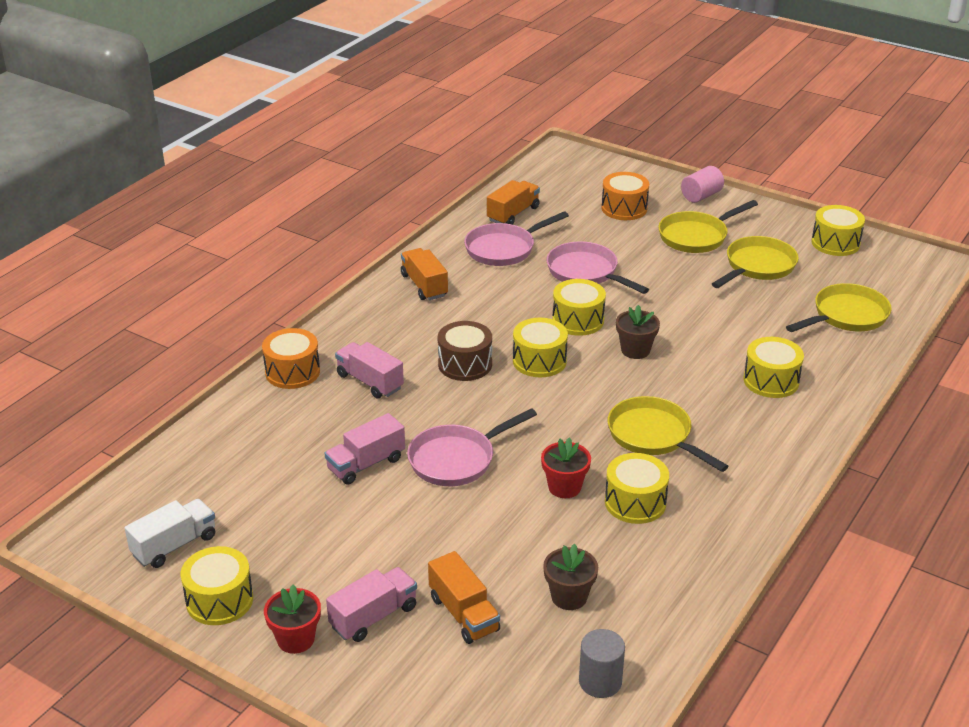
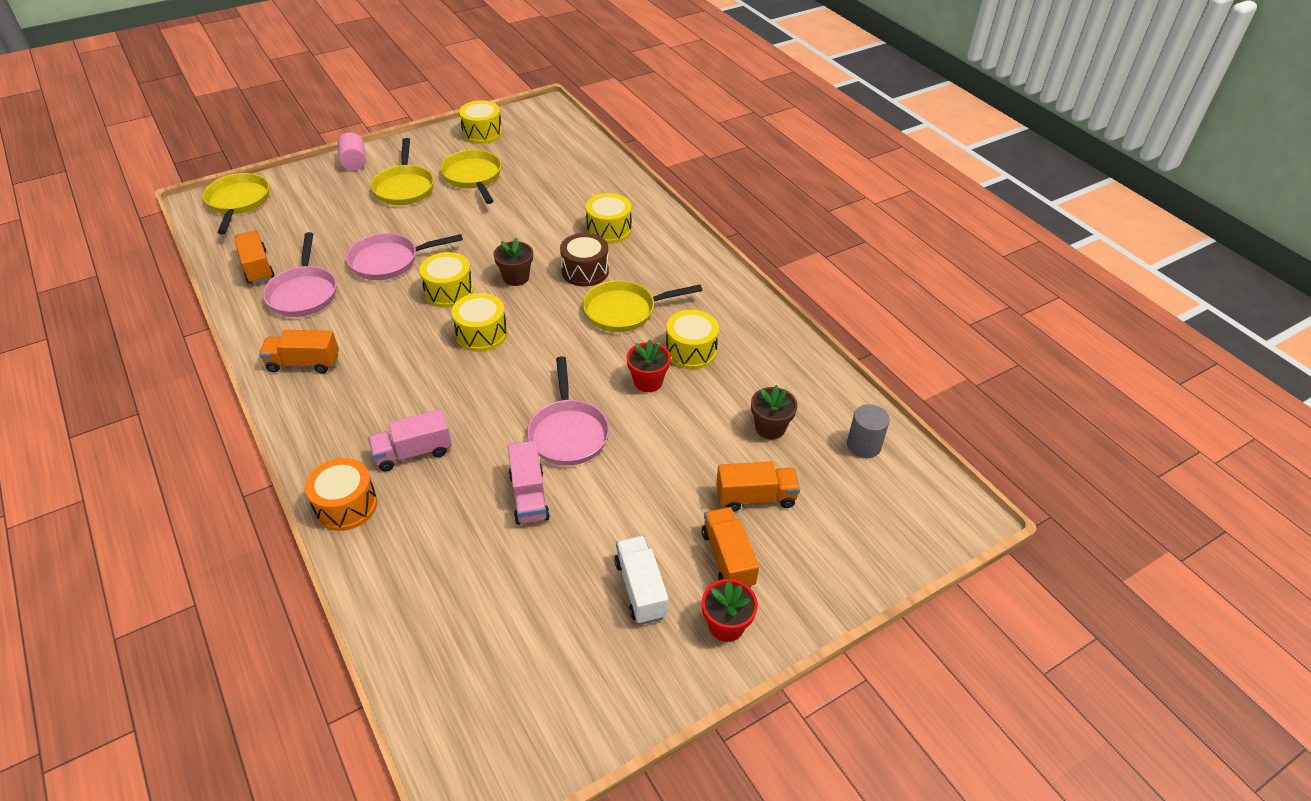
camera: 65 degrees left, 10 degrees up
(174, 545) = (541, 690): white truck -> white truck (641, 589)
(219, 600) = (643, 672): yellow drum -> none
(373, 617) = (728, 558): pink truck -> orange truck
(465, 364) = (445, 380): brown drum -> brown drum (585, 271)
(624, 208) = (324, 205): orange drum -> none
(846, 316) = (568, 167): yellow pan -> yellow pan (238, 202)

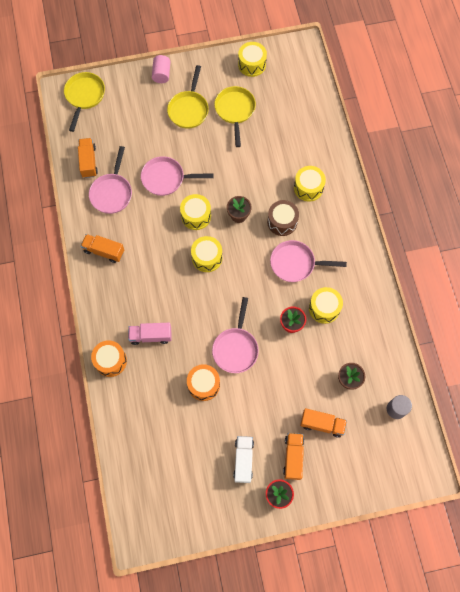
camera: 20 degrees right, 25 degrees up
(529, 496) = (203, 384): pink truck -> orange drum
(625, 311) = (296, 263): yellow pan -> pink pan

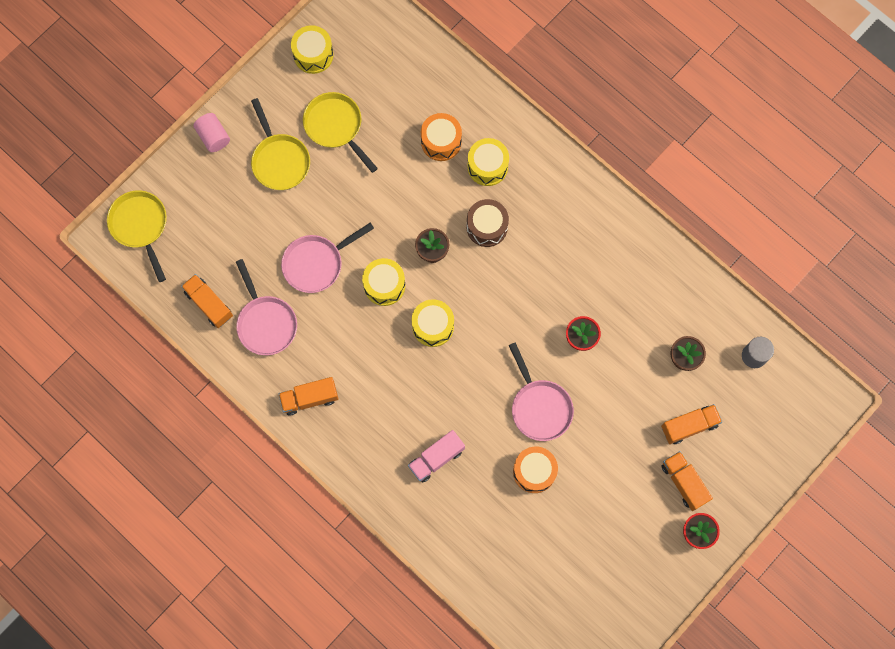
camera: 35 degrees left, 5 degrees up
(110, 361) = (413, 517): orange drum -> orange drum (441, 142)
(243, 460) = (635, 523): white truck -> none
(296, 263) = (536, 266): pink pan -> none
(324, 308) = (603, 296): yellow drum -> none

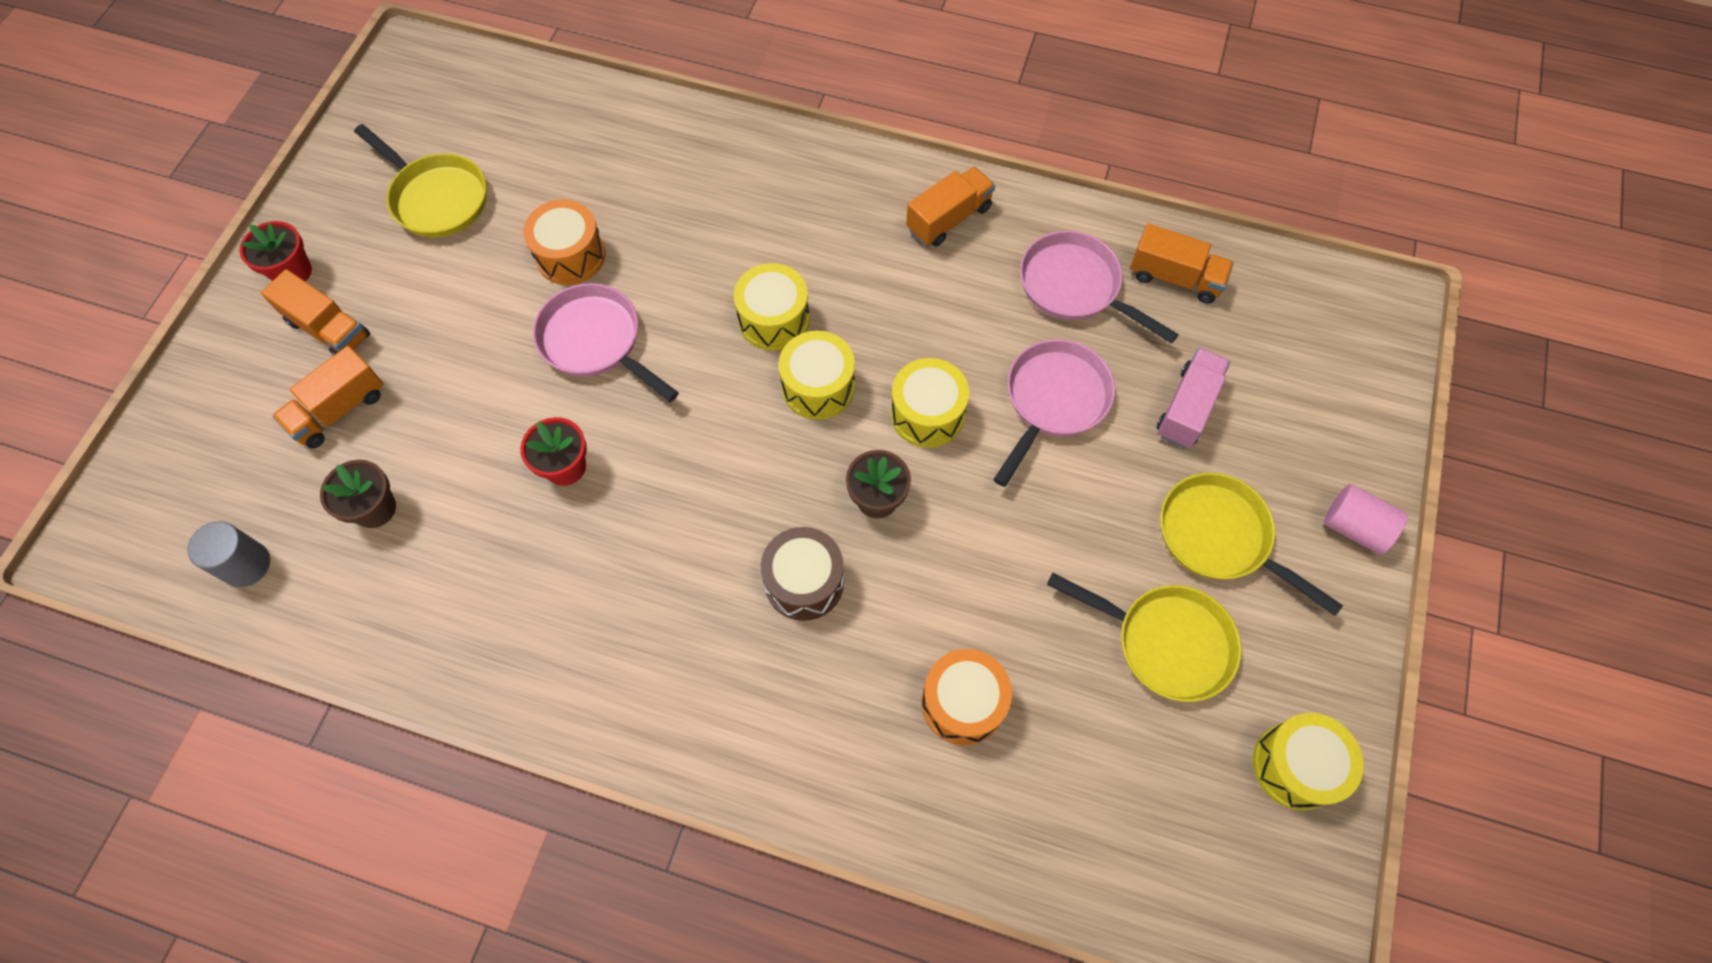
camera: 155 degrees right, 10 degrees down
(140, 226) = (1355, 340): yellow pan -> yellow pan (436, 198)
(436, 458) = (724, 217): pink truck -> pink truck (1187, 408)
(487, 166) = (854, 694): yellow drum -> yellow drum (774, 319)

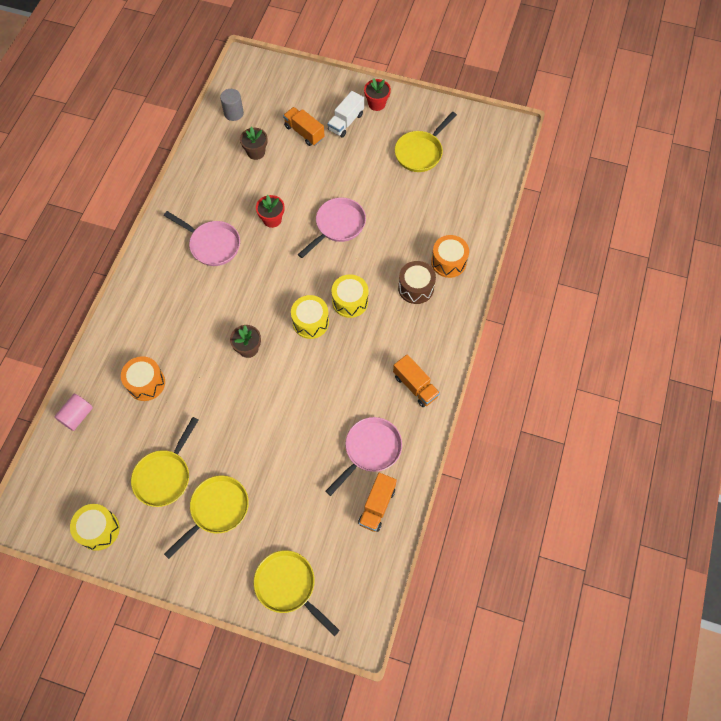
camera: 90 degrees right, 0 degrees up
(328, 329) = (346, 122): orange truck -> white truck
(570, 256) = (387, 211): orange drum -> orange drum (448, 262)
(804, 582) = (209, 317): brown drum -> brown drum (416, 288)
(927, 414) = (293, 372): yellow drum -> none
(1053, 401) = (299, 433): pink pan -> pink pan (212, 244)
(1187, 408) = (292, 502): pink truck -> none
(1337, 409) = (289, 586): none -> yellow pan
(1354, 527) = (217, 582): pink cylinder -> pink cylinder (77, 416)

